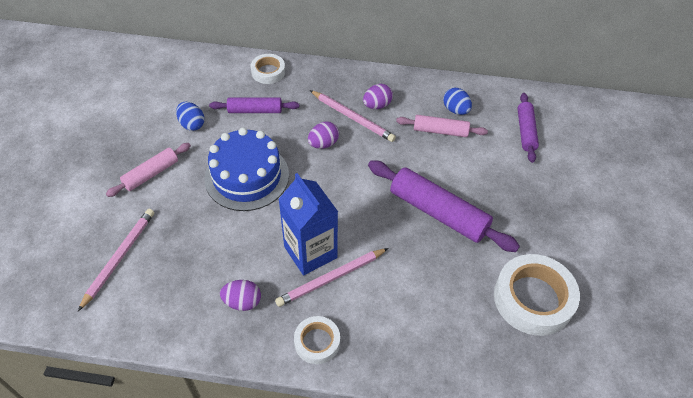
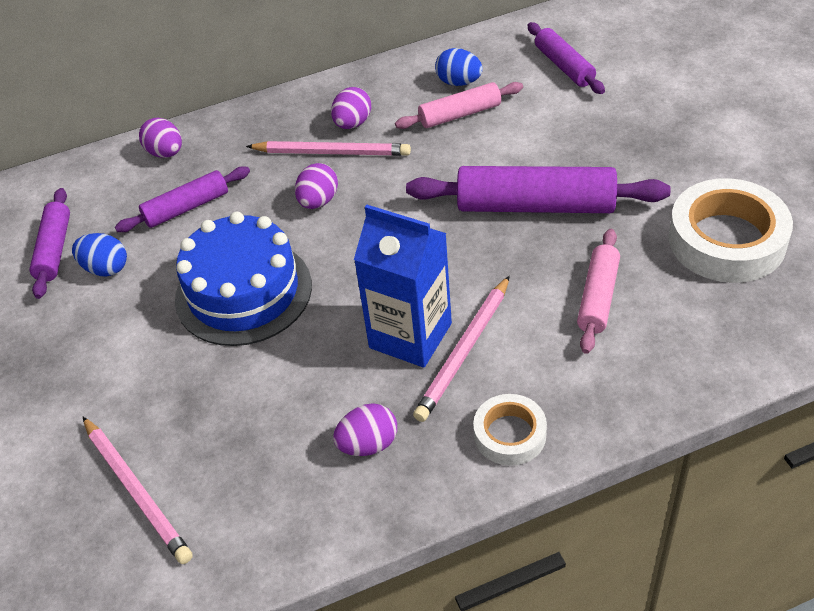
camera: 25 degrees left, 5 degrees down
(119, 258) = (137, 491): pink pencil -> pink pencil turned 150 degrees clockwise
(151, 174) = (95, 360): pink rolling pin -> pink rolling pin (598, 297)
(176, 100) = (54, 249): none -> purple rolling pin
(268, 72) = (165, 153): white tape -> purple egg

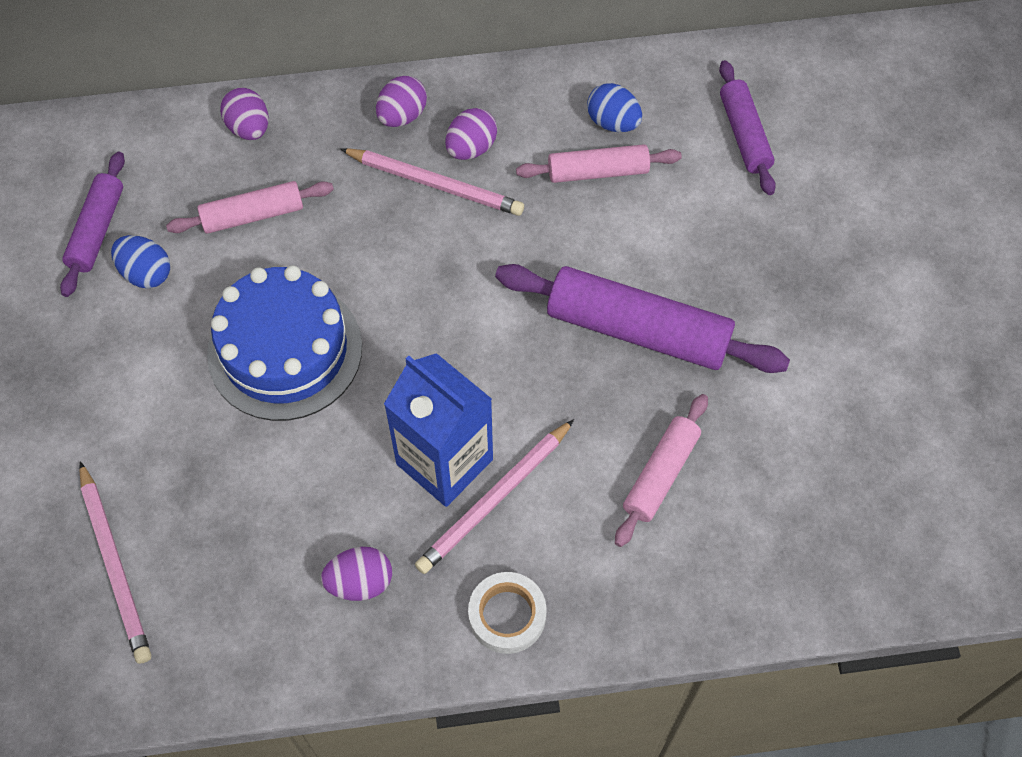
camera: 10 degrees right, 15 degrees up
(186, 207) = (253, 215): purple rolling pin -> pink rolling pin
(318, 201) = (400, 250): purple egg -> purple egg (402, 116)
(726, 240) = (831, 442): white tape -> none

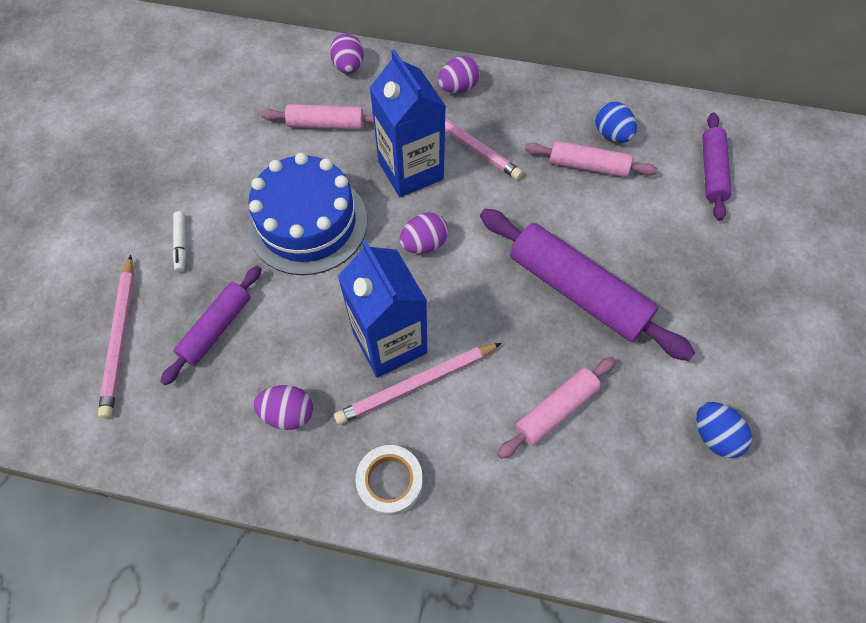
camera: 20 degrees right, 0 degrees up
(97, 230) = (218, 104): purple rolling pin -> purple rolling pin (216, 328)
(136, 427) = (181, 244): none -> white marker
(146, 273) = (237, 141): blue egg -> blue egg (714, 435)
(385, 244) = (410, 171): none -> blue carton
(471, 148) = (499, 123): purple egg -> purple egg (424, 244)

